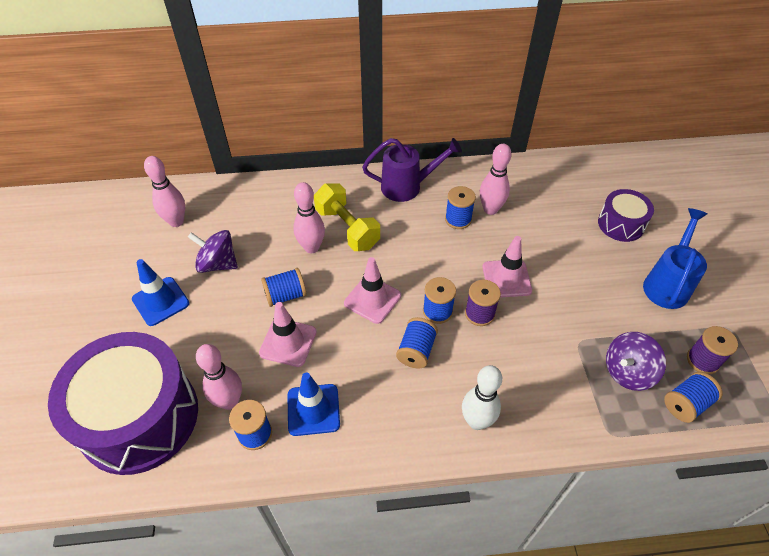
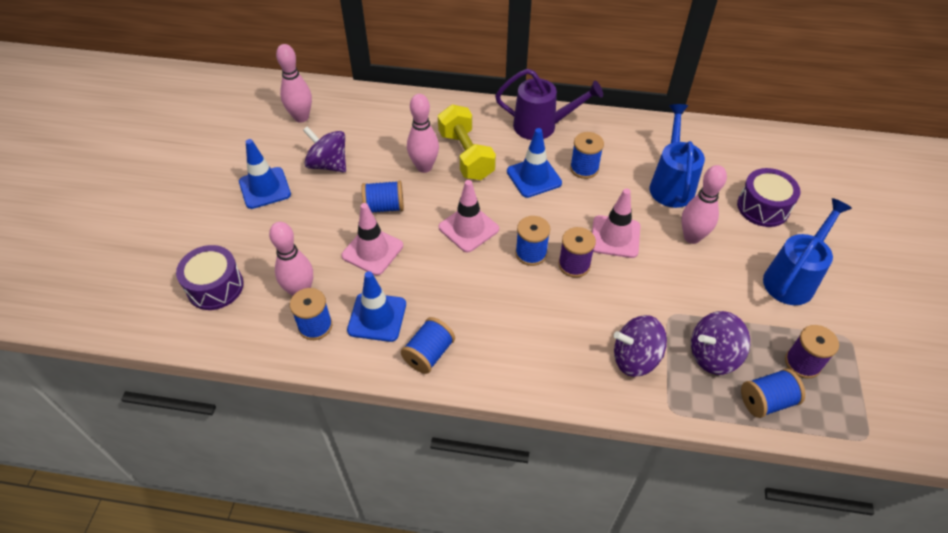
camera: 15 degrees right, 0 degrees up
(139, 417) = (215, 287): purple drum -> purple drum, size x0.49
(416, 237) = (534, 177): none -> blue traffic cone
(416, 350) = (496, 286): blue spool -> blue spool (428, 354)
(476, 421) = (534, 365): white bowling pin -> none
(490, 209) = (622, 165): pink bowling pin -> pink bowling pin (692, 237)
(538, 219) = (671, 184): none -> blue watering can
(563, 391) = (635, 358): none -> purple spinning top

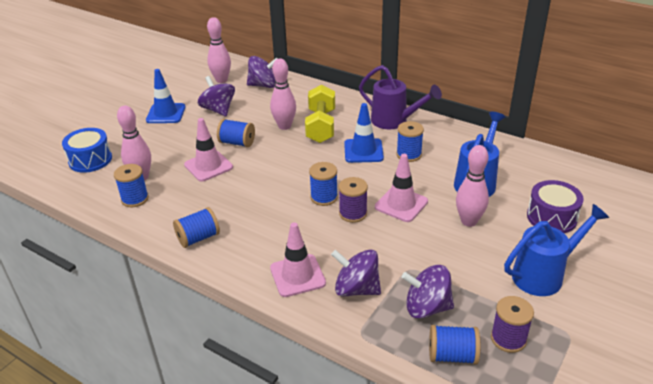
camera: 25 degrees right, 15 degrees down
(215, 287) = (90, 160): purple drum -> blue drum
(359, 112) = (263, 85): none -> purple spinning top
(377, 317) = (180, 205): blue traffic cone -> none
(468, 228) = (288, 170): pink traffic cone -> pink traffic cone (297, 275)

